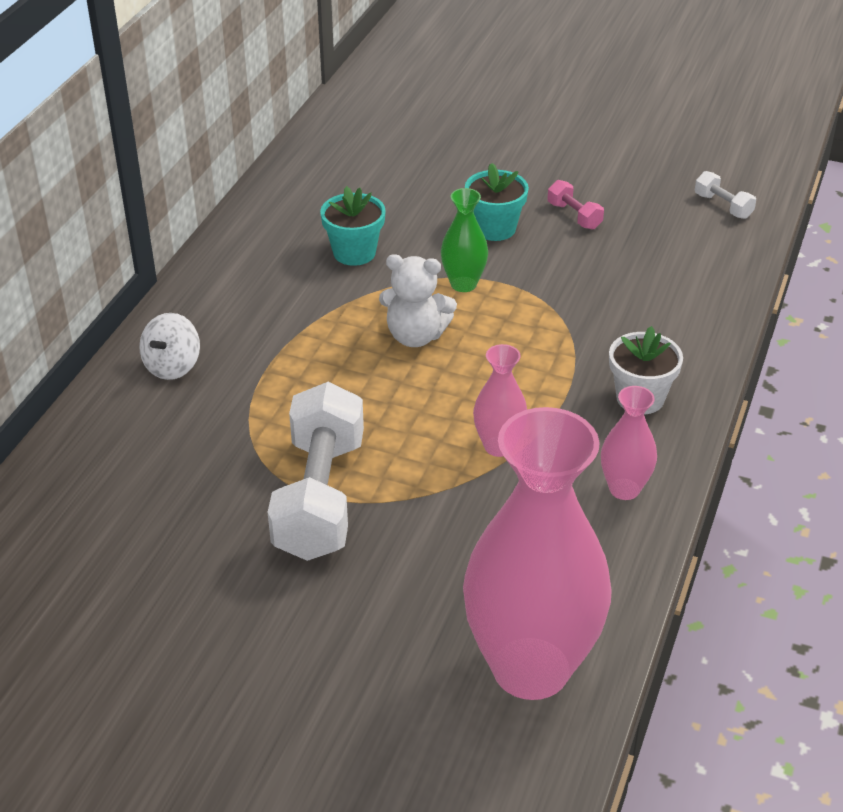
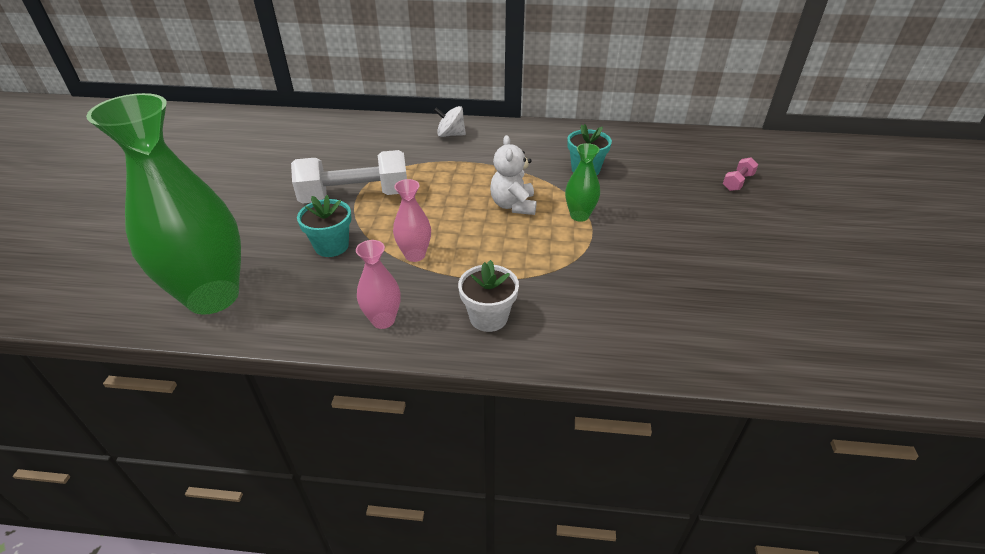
camera: 75 degrees right, 0 degrees up
(495, 228) = (654, 219): turquoise flower pot -> turquoise flower pot (331, 246)
(530, 668) = (213, 296): pink vase -> green vase
(574, 216) = (701, 255): pink dumbbell -> pink dumbbell (737, 182)
(723, 206) = (792, 344): white dumbbell -> none

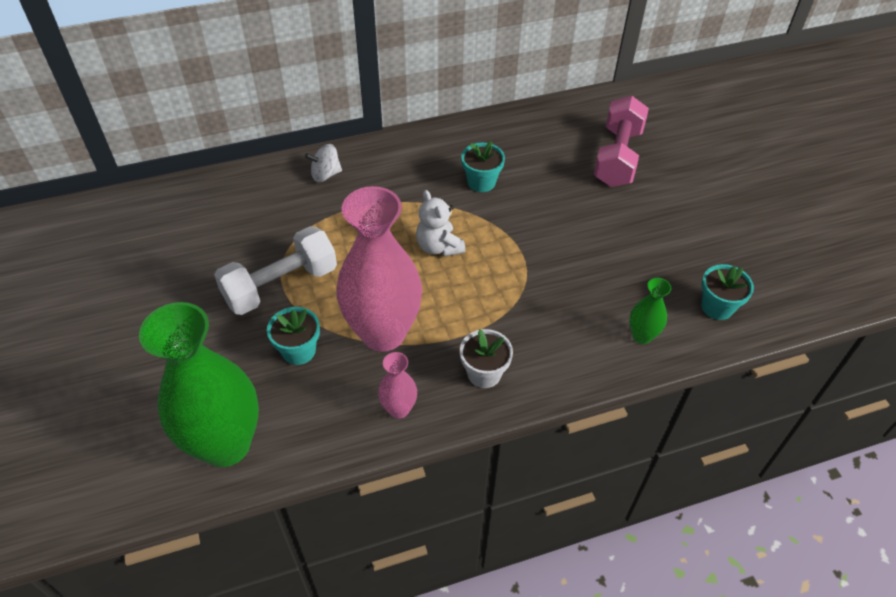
camera: 25 degrees left, 10 degrees up
(415, 255) = (383, 333): pink vase -> pink vase, size x2.26
(579, 216) = (503, 239): green vase -> green vase (642, 336)
(737, 182) = (617, 157): pink dumbbell -> pink dumbbell, size x2.33
(797, 338) = (717, 307): none -> turquoise flower pot

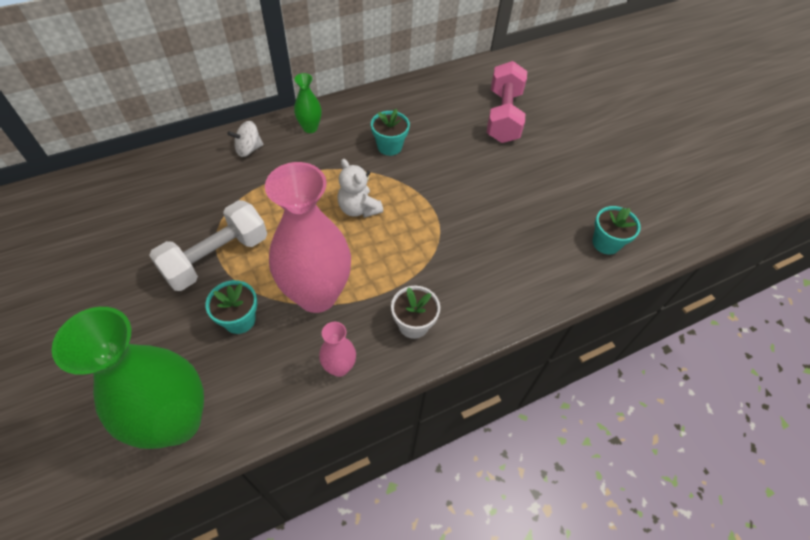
camera: 10 degrees left, 5 degrees up
(642, 336) = (546, 275): green vase -> green vase (310, 128)

